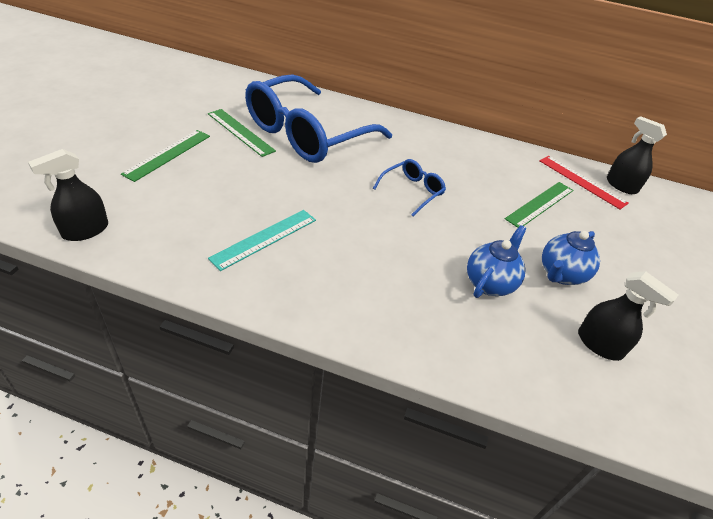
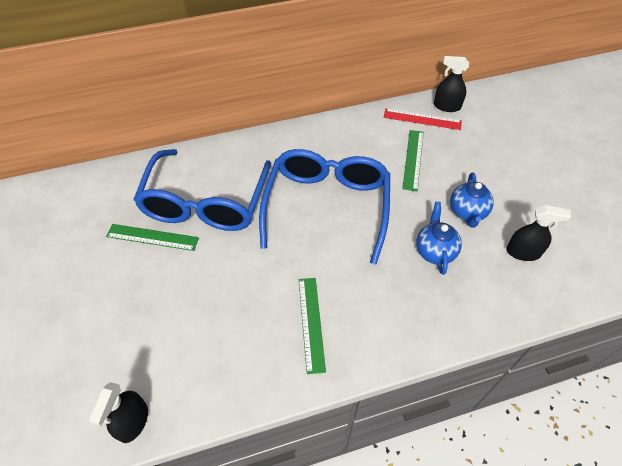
camera: 30 degrees left, 10 degrees up
(168, 154) = (118, 302): green ruler -> green ruler (311, 323)
(264, 238) = (269, 325): turquoise ruler -> none
(412, 191) = (327, 207): blue glasses -> blue glasses, size x2.34

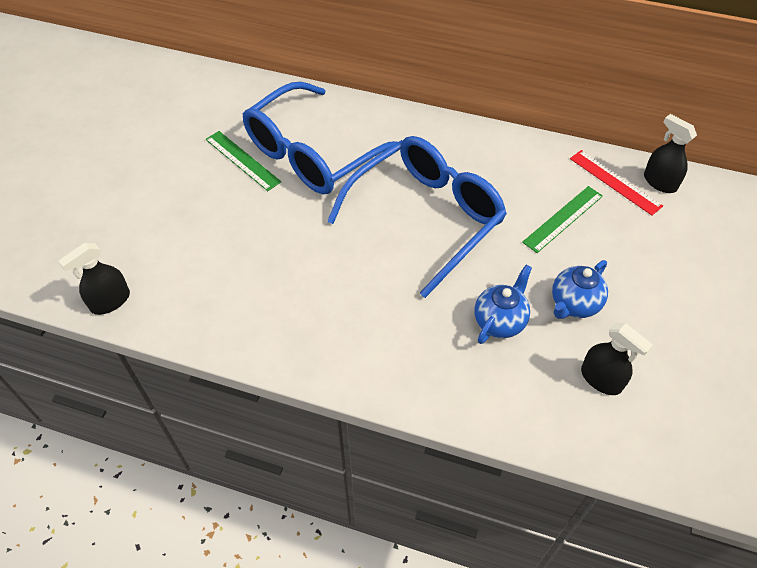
camera: 35 degrees right, 0 degrees up
(311, 323) = (317, 314): green ruler -> none

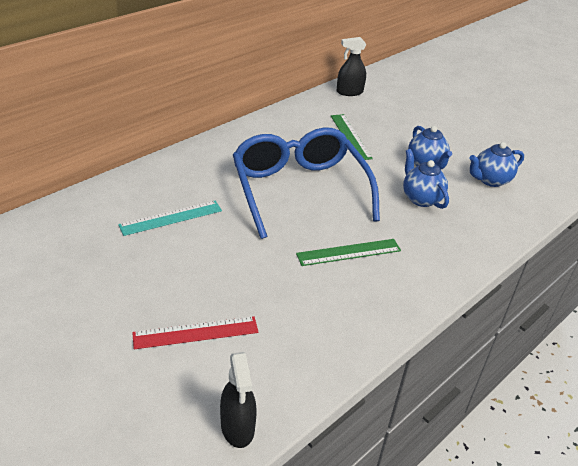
camera: 65 degrees left, 15 degrees down
(242, 160) = (133, 263): green ruler -> green ruler (349, 252)
(313, 153) = (171, 218): blue glasses -> turquoise ruler
(601, 379) = (490, 180): black spray bottle -> blue teapot
(615, 182) = (335, 105): red ruler -> red ruler (196, 332)

